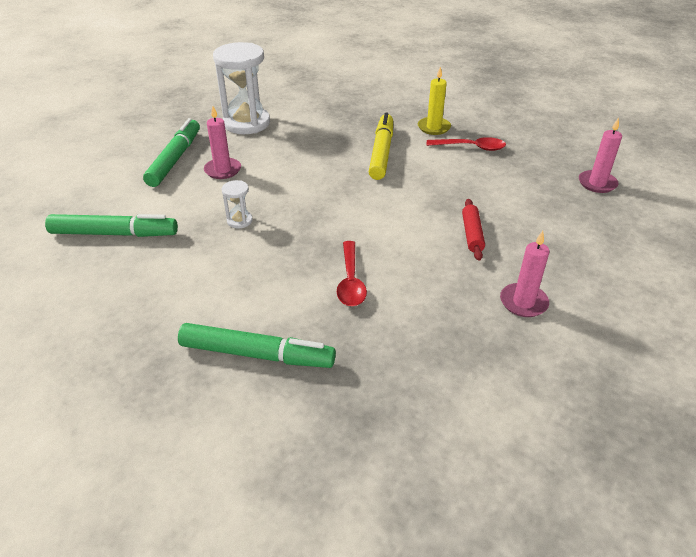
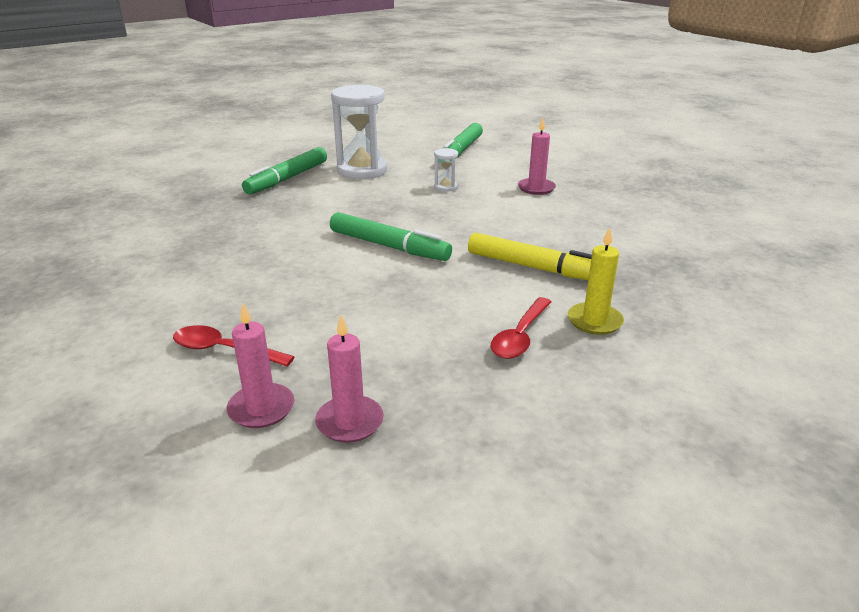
camera: 110 degrees right, 10 degrees down
(175, 159) = (567, 173): green marker -> green marker (389, 246)
(246, 123) = (637, 206): white hourglass -> white hourglass (362, 170)
(350, 281) = (325, 215): red spoon -> red spoon (225, 350)
(472, 234) = (331, 282): red rolling pin -> none
(523, 302) = (212, 279): pink candle -> pink candle (261, 408)

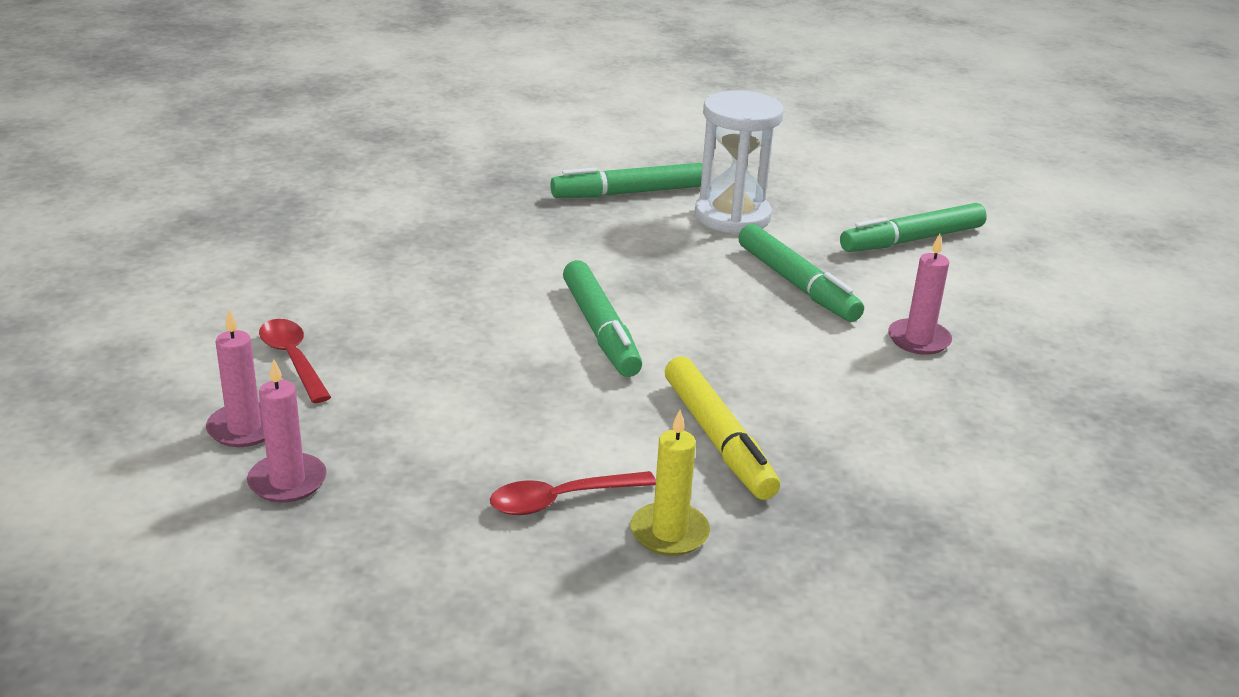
camera: 40 degrees right, 0 degrees up
(445, 187) = (797, 284): white hourglass -> green marker

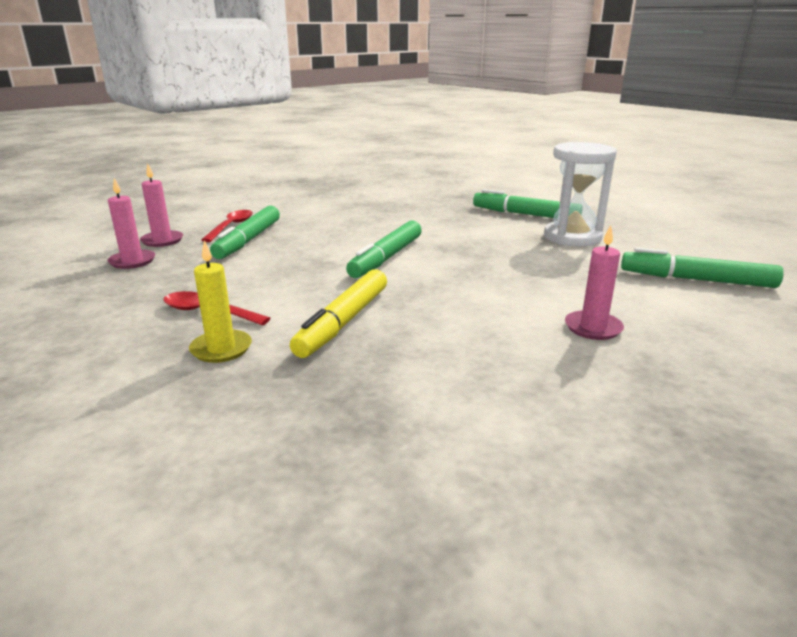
camera: 45 degrees right, 5 degrees down
(797, 284) = (553, 275): green marker -> green marker (248, 240)

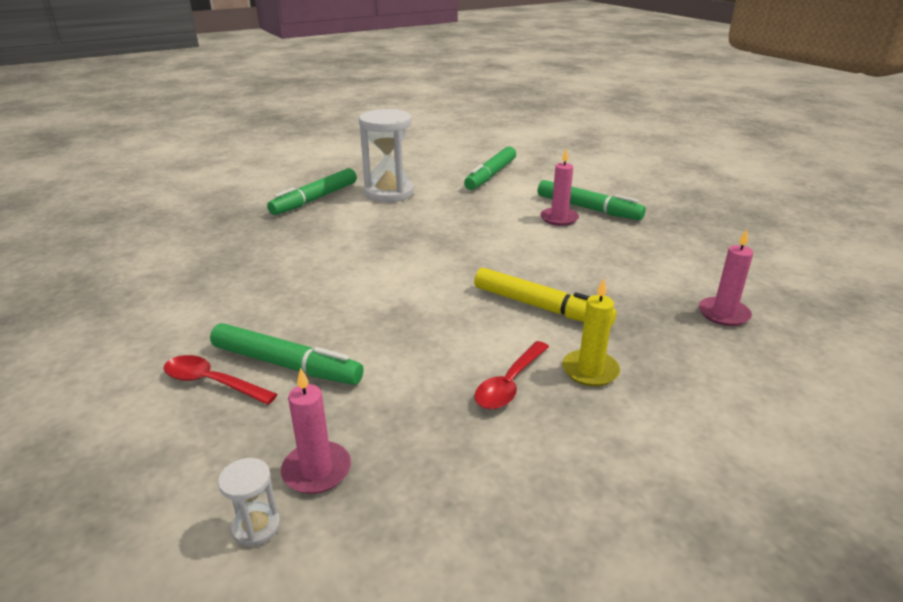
camera: 80 degrees left, 5 degrees up
(93, 254) = (256, 527): none -> white hourglass
(162, 240) = (233, 449): pink candle -> pink candle (723, 314)
(386, 258) = (398, 277): green marker -> green marker (588, 208)

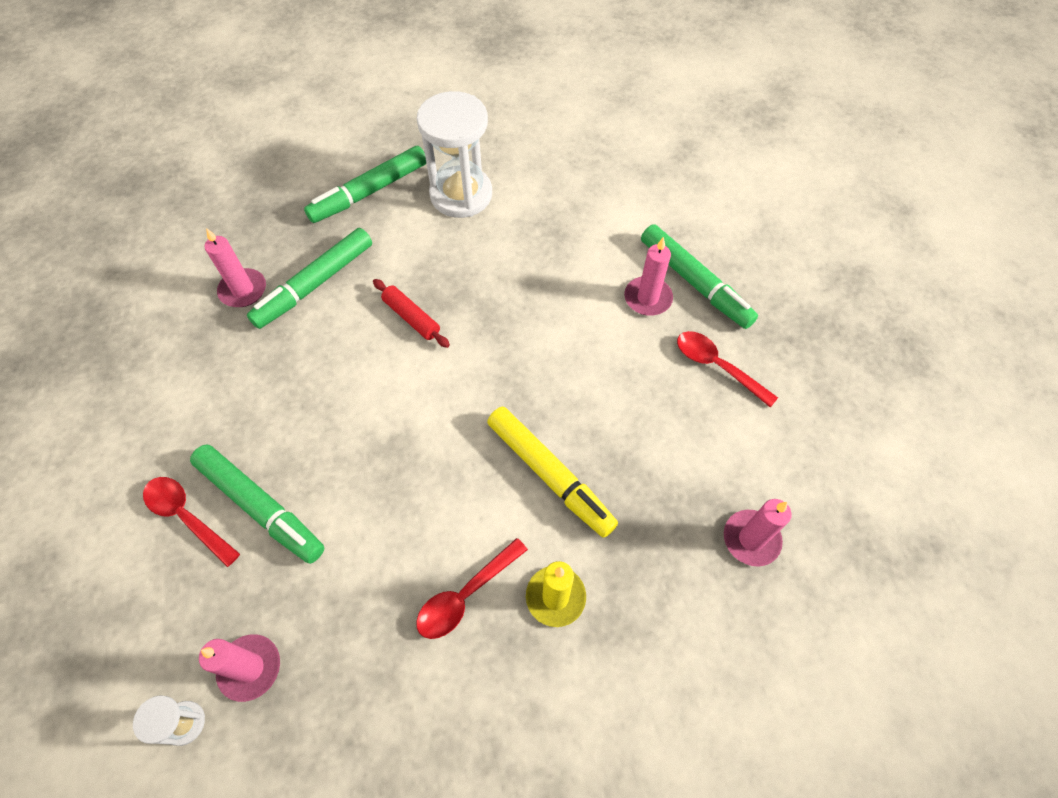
camera: 15 degrees right, 30 degrees up
(224, 254) = (243, 290): none -> pink candle
(379, 249) = (411, 318): none -> red rolling pin
(490, 175) = (602, 176): green marker -> green marker (314, 284)
(632, 240) = (717, 366): none -> red spoon

